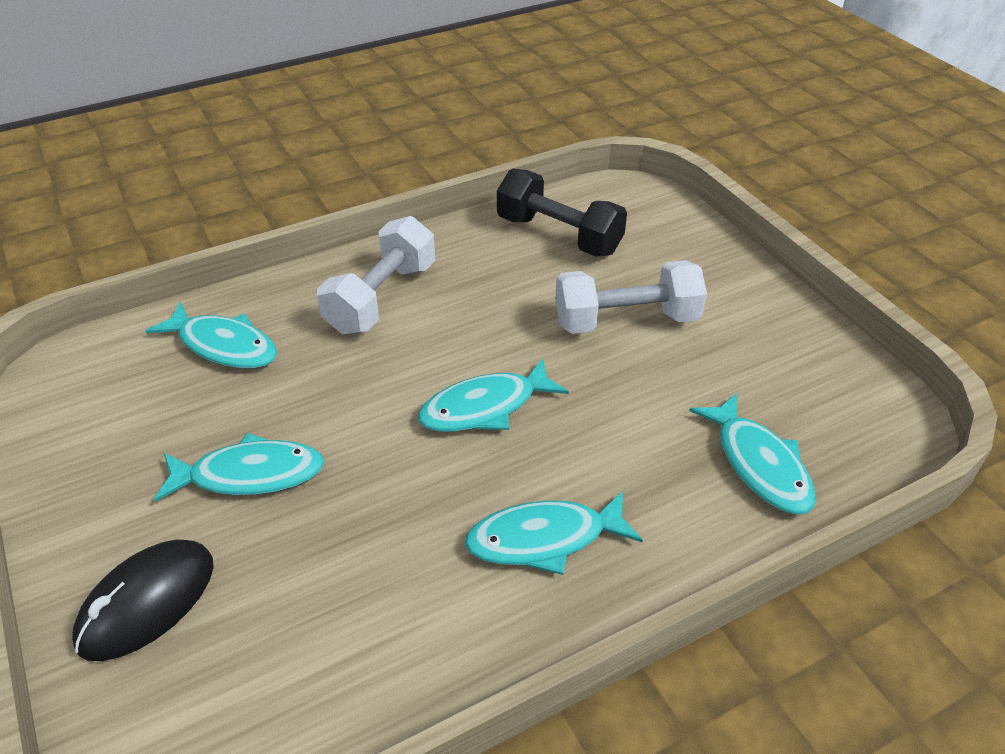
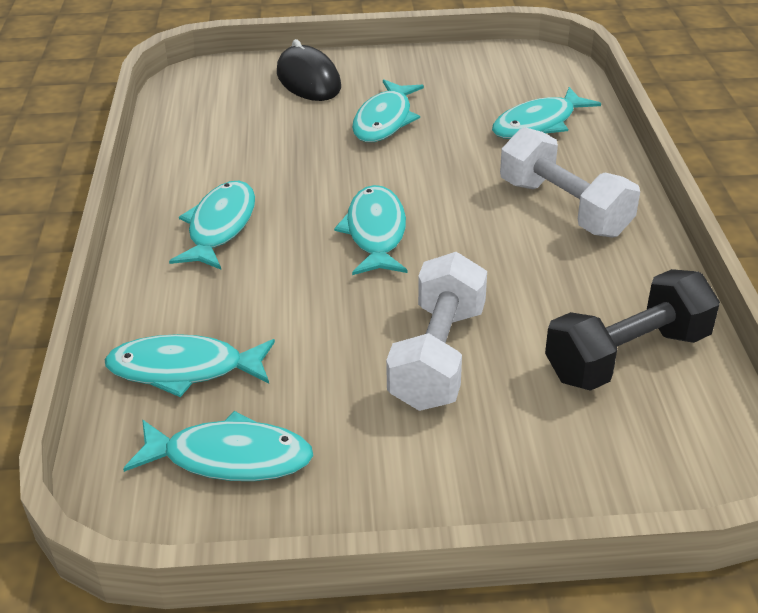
camera: 115 degrees right, 5 degrees down
(816, 394) = (229, 458): none -> turquoise fish

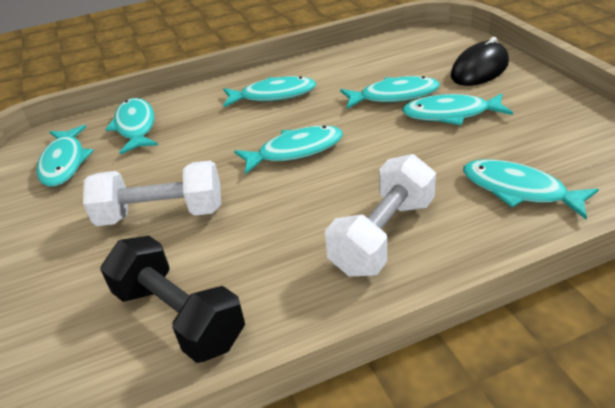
camera: 75 degrees right, 0 degrees up
(313, 142) = (394, 96): none -> turquoise fish

